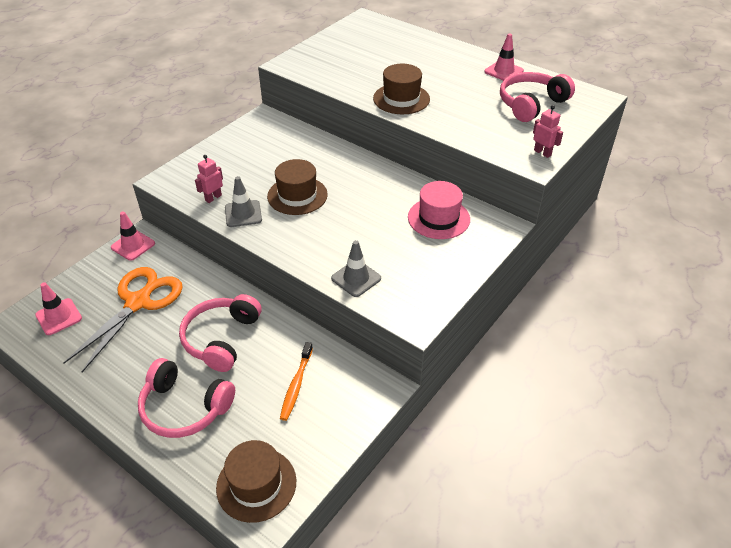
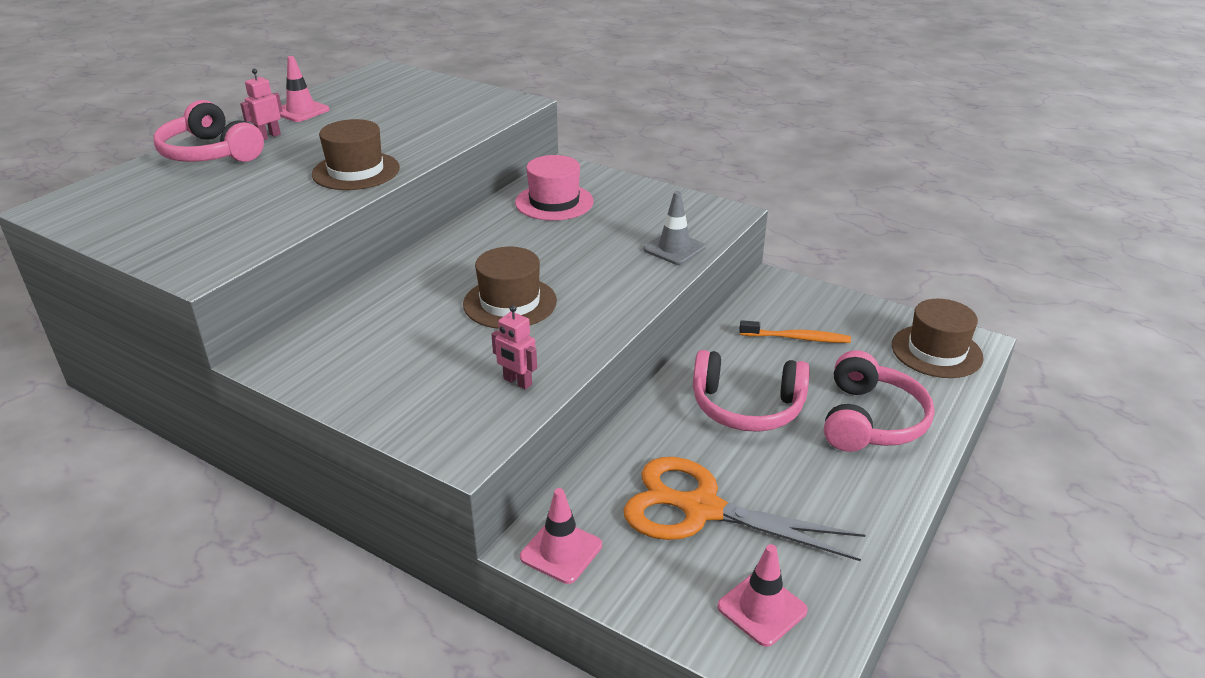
camera: 95 degrees left, 10 degrees down
(243, 214) = (557, 346): grey traffic cone -> none
(531, 104) = (390, 99): pink headphones -> pink headphones (210, 153)
(542, 153) = (496, 98): pink robot -> pink robot (268, 136)

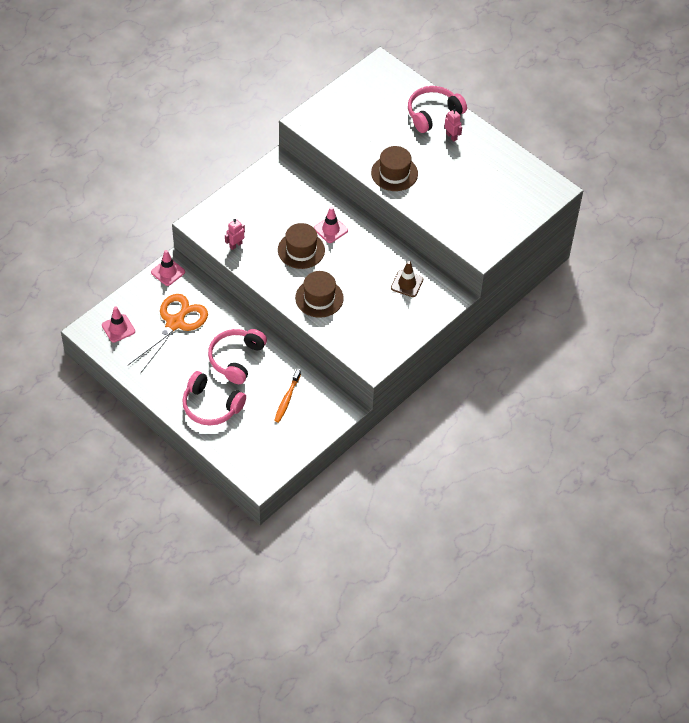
camera: 100 degrees right, 20 degrees up
(301, 111) = (488, 149): pink traffic cone -> pink traffic cone (330, 229)
(554, 202) = (407, 284): pink hat -> brown traffic cone
(674, 248) = (336, 328): grey traffic cone -> none
(936, 351) = (257, 459): brown hat -> brown hat (319, 298)

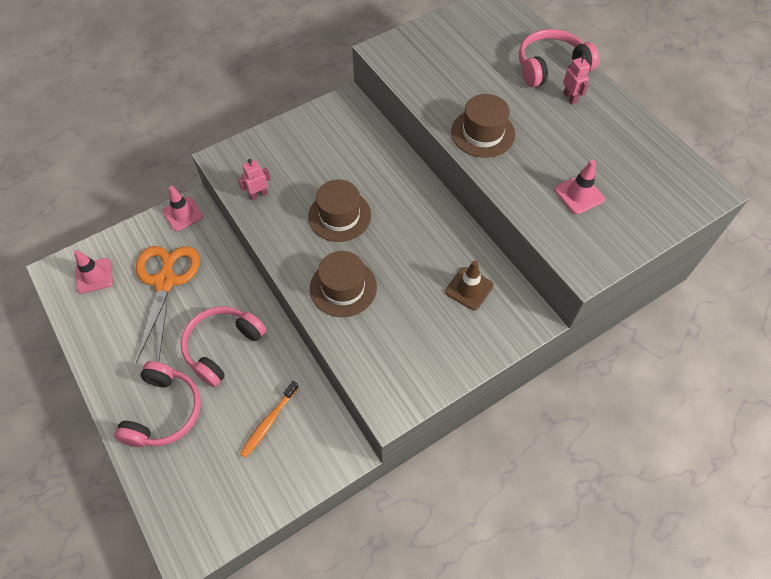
camera: 15 degrees right, 5 degrees up
(175, 323) = (165, 282): orange scissors -> orange scissors turned 45 degrees counterclockwise
(211, 406) = (164, 412): pink headphones -> pink headphones turned 120 degrees counterclockwise
(330, 229) = (386, 195): pink traffic cone -> pink traffic cone (579, 194)

